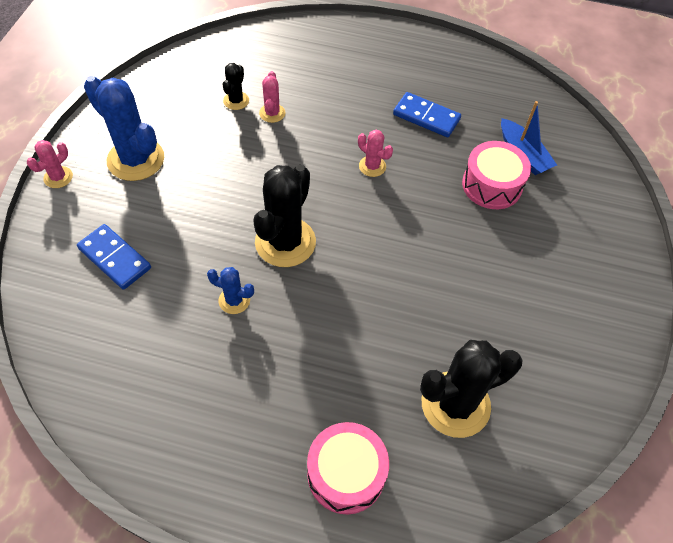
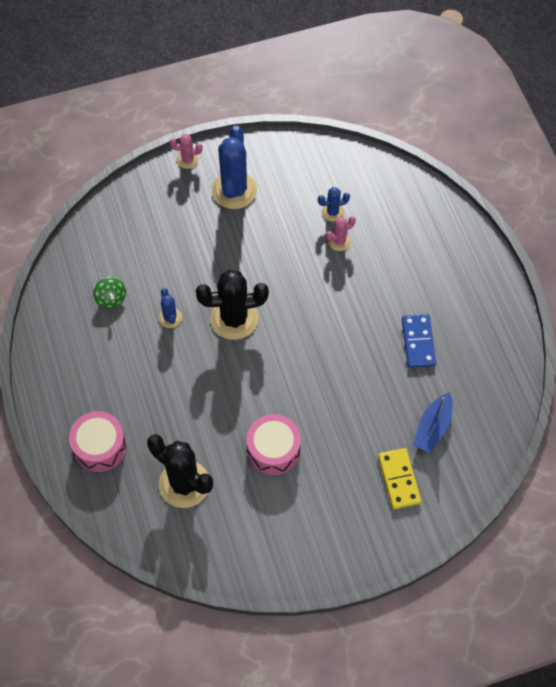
camera: 60 degrees right, 5 degrees up
(115, 258) = (153, 234): blue domino -> none
(157, 347) = (111, 298): none -> green spinning top
(236, 101) = (332, 212): black cactus -> blue cactus
(372, 166) = (340, 333): pink cactus -> none
(492, 185) = (384, 420): pink drum -> pink drum (273, 450)
(563, 208) = (399, 479): none -> yellow domino

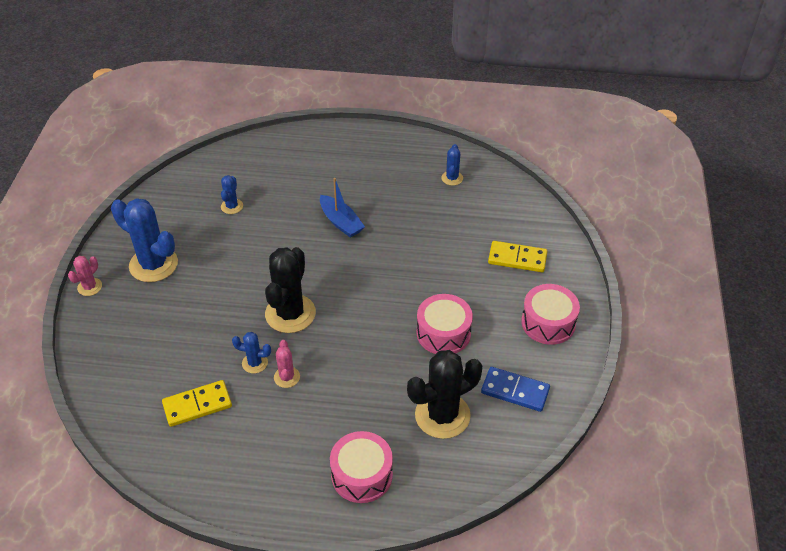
camera: 65 degrees left, 15 degrees down
(111, 298) = (197, 405): green spinning top -> yellow domino
(331, 535) = (548, 323): none -> pink drum
(339, 241) = (264, 213): pink cactus -> pink cactus (287, 377)
(418, 342) = (396, 200): blue domino -> blue domino (515, 391)
(433, 427) = (481, 220): blue boat -> blue boat (341, 222)
(477, 379) = (452, 178): none -> blue cactus

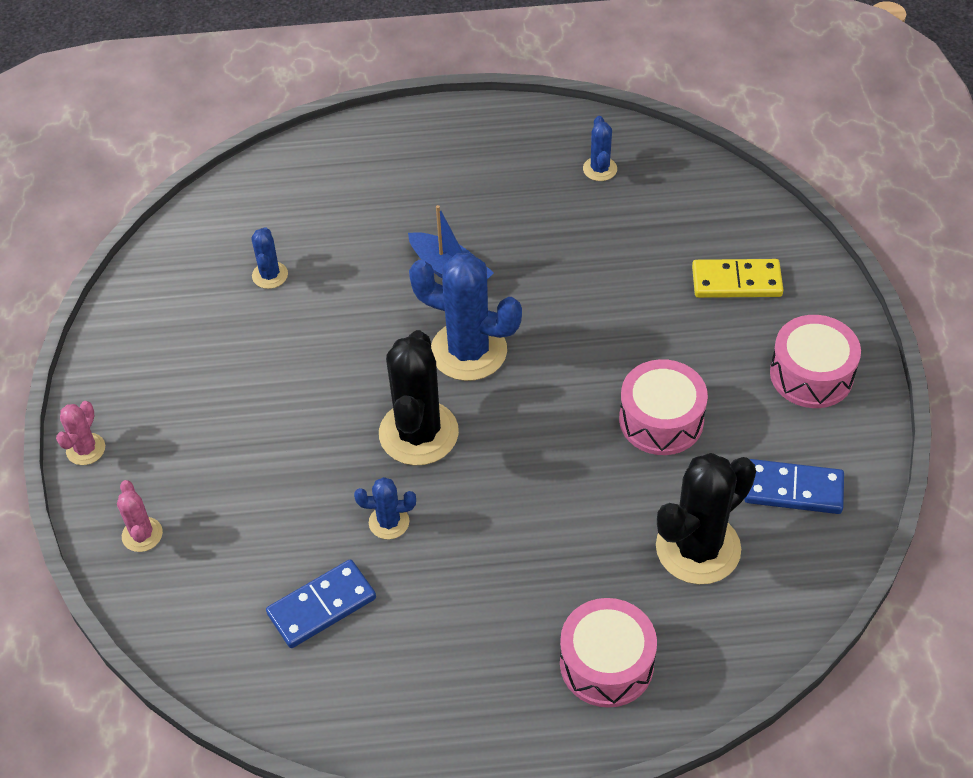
camera: 10 degrees left, 5 degrees up
(153, 264) = (176, 394): blue cactus -> blue cactus (468, 351)
(197, 405) = (322, 606): yellow domino -> blue domino
(287, 377) = (445, 535): pink cactus -> pink cactus (142, 534)

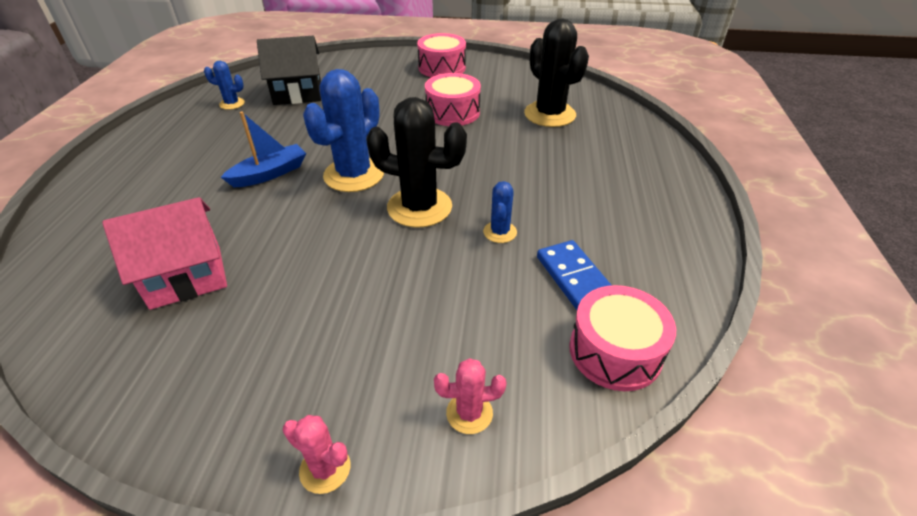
camera: 80 degrees left, 10 degrees down
(270, 275) = (186, 277): blue cactus -> pink house
(606, 663) = (629, 154): pink drum -> pink drum (615, 351)
(653, 225) = (297, 93): none -> black house
(736, 282) = (363, 76): yellow domino -> none
(793, 489) = (516, 83): blue domino -> none

